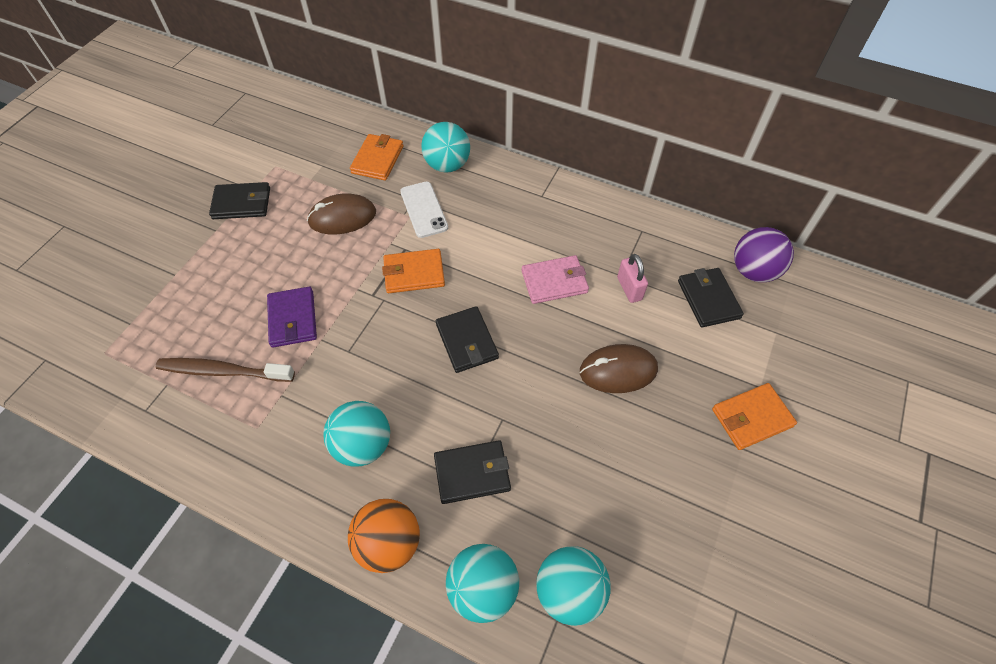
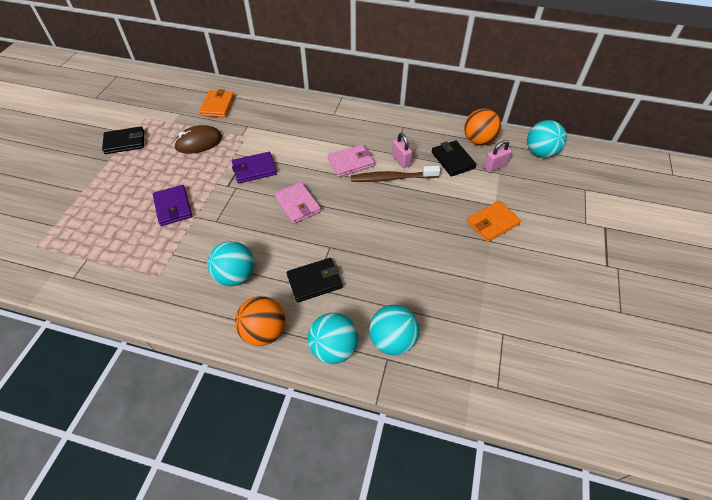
camera: 10 degrees left, 5 degrees down
(223, 371) = (127, 245): brown toothbrush -> brown toothbrush (392, 178)
(414, 273) = (254, 169): orange wallet -> purple wallet
(424, 209) = (255, 131): white phone -> none
(447, 165) = (267, 104): turquoise ball -> turquoise ball (540, 152)
(467, 341) = (298, 204): black wallet -> pink wallet
(618, 370) = (401, 208): brown mouse -> none
(753, 271) = (478, 141): purple ball -> orange ball
(772, 320) = (495, 166): none -> pink padlock

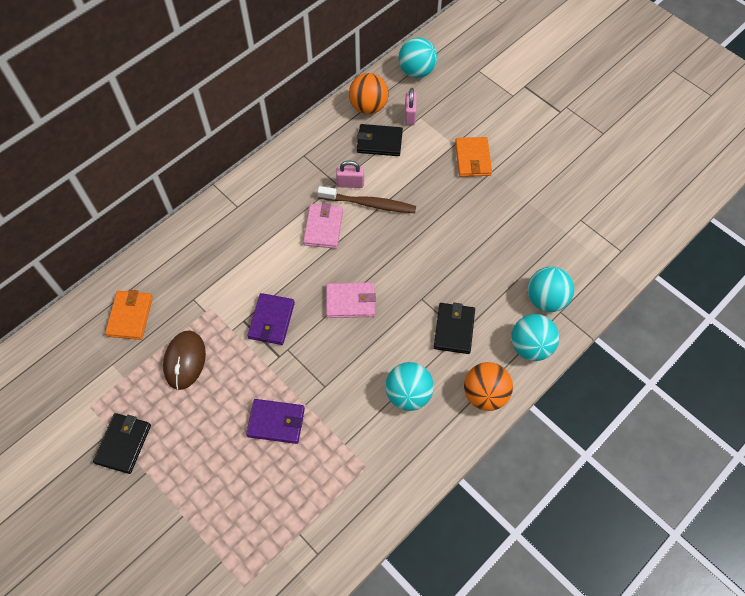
camera: 60 degrees left, 10 degrees up
(218, 105) = (130, 316): orange wallet -> orange wallet turned 60 degrees clockwise
(392, 178) = (369, 204): brown toothbrush -> brown toothbrush turned 105 degrees counterclockwise

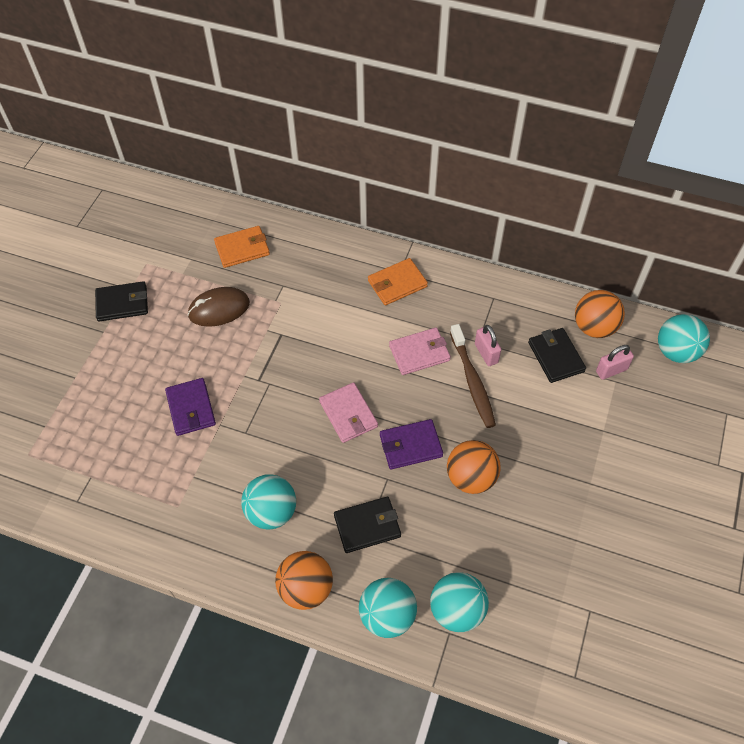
camera: 65 degrees right, 5 degrees down
(271, 320) = (293, 356): purple wallet -> purple wallet (410, 446)
(449, 243) = (471, 477): none -> orange ball
(473, 159) = (597, 457): orange wallet -> orange wallet (397, 284)

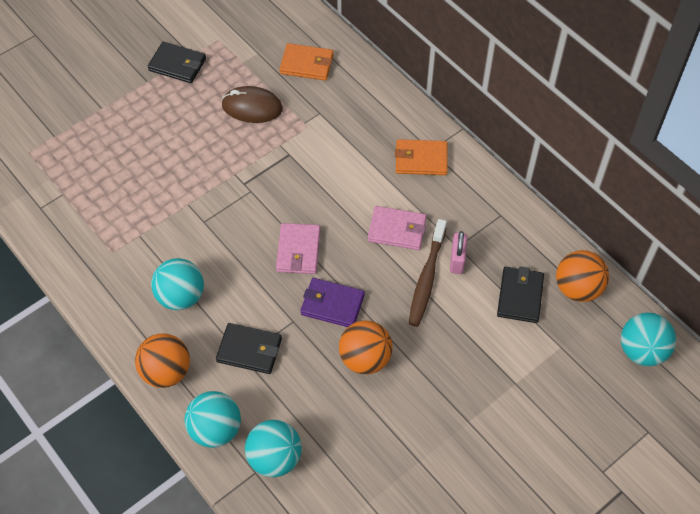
camera: 30 degrees right, 0 degrees up
(191, 408) = (174, 179): purple wallet -> none
(611, 370) = (564, 335): pink padlock -> none

